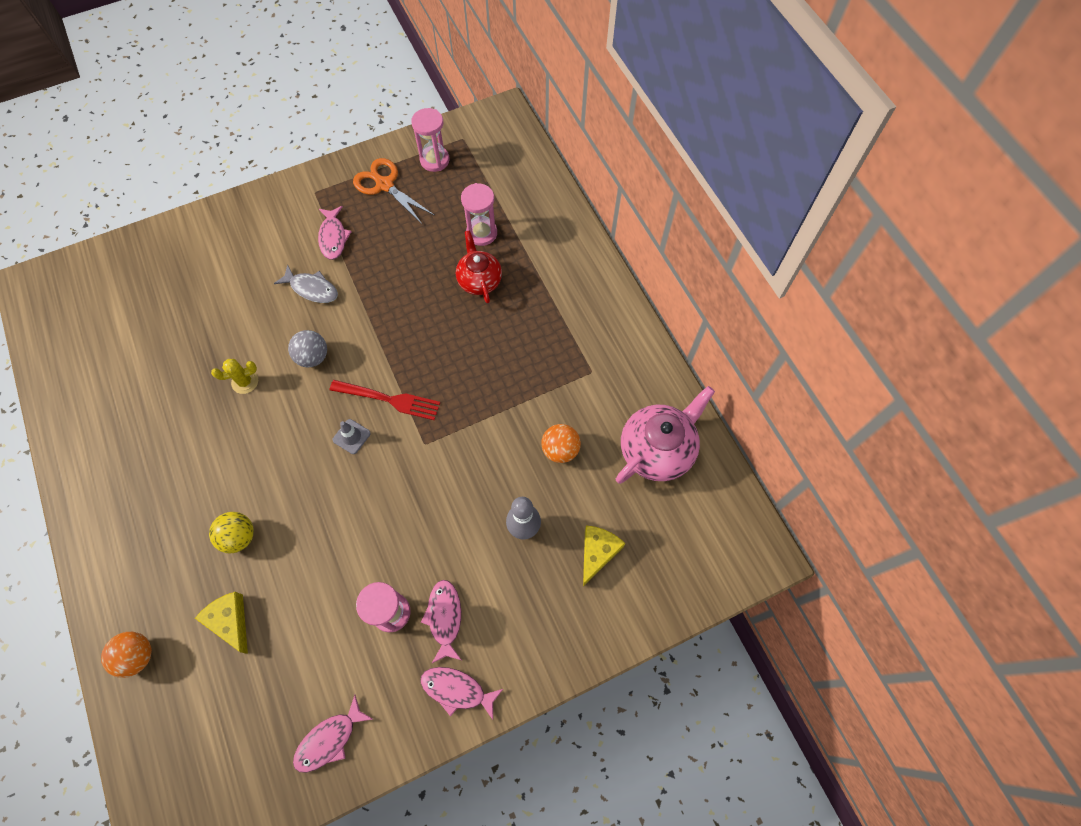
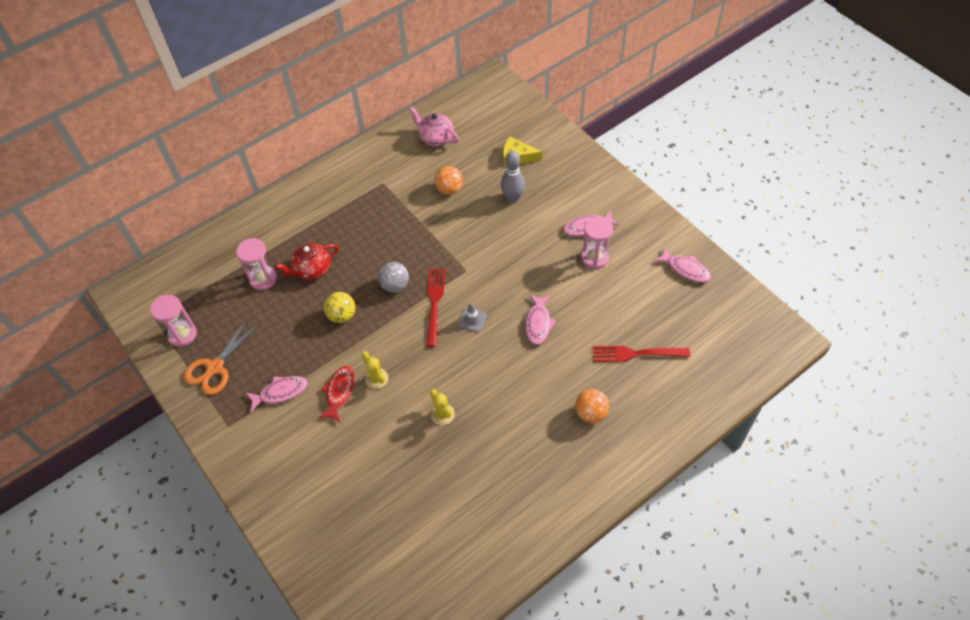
camera: 100 degrees left, 10 degrees down
(138, 655) = (682, 406): orange ball -> orange ball (591, 413)
(230, 621) = (636, 354): yellow cheese -> red fork
(239, 536) = (574, 370): yellow ball -> yellow ball (342, 315)
(312, 289) = (339, 392): grey fish -> red fish
(313, 357) = (407, 369): grey ball -> grey ball (395, 285)
(314, 325) = (376, 378): none -> yellow cactus
(457, 690) = (629, 210): pink fish -> pink fish (538, 323)
(657, 450) = (435, 138): pink teapot -> pink teapot, size x0.66

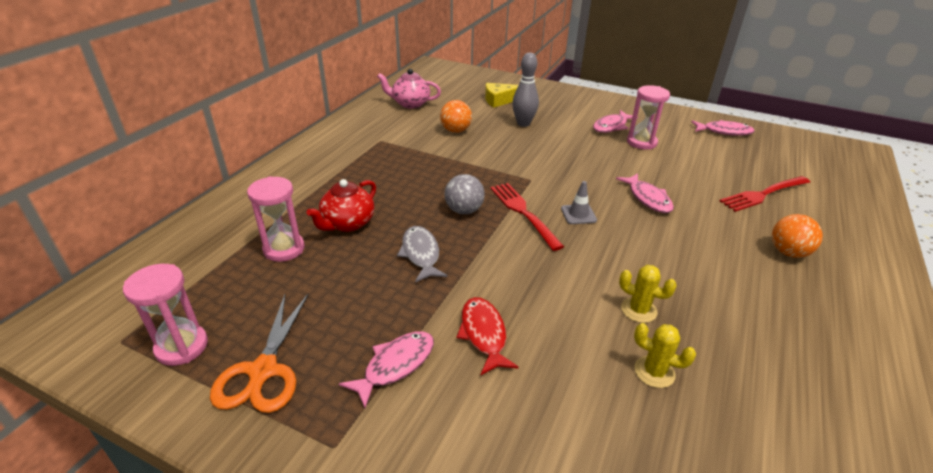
camera: 30 degrees left, 20 degrees down
(342, 315) = (421, 254): yellow ball -> grey fish
(376, 378) = (520, 302): yellow cactus -> yellow cactus (654, 372)

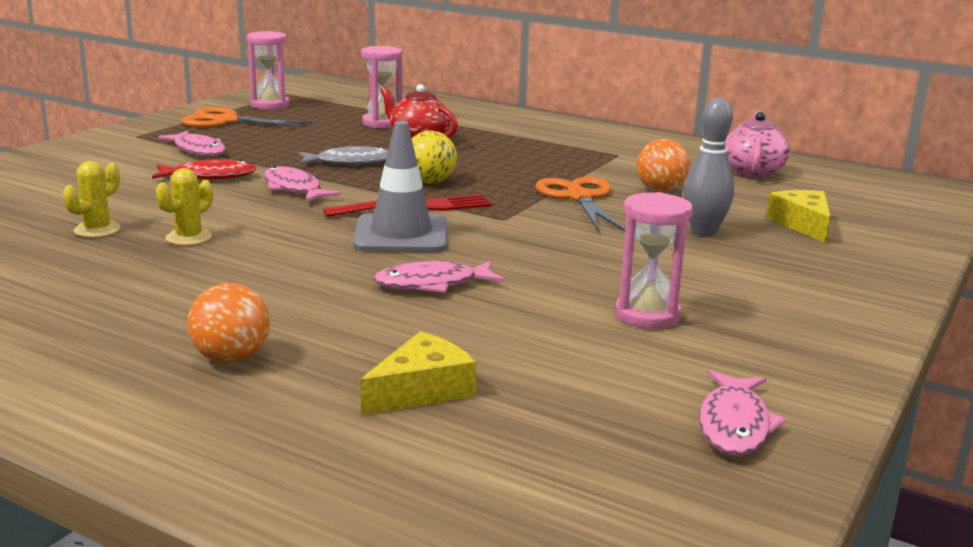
camera: 95 degrees right, 15 degrees down
(464, 210) = (430, 182): grey ball -> yellow ball
(479, 155) = (579, 198): none -> orange scissors
(578, 214) = (401, 235): grey traffic cone -> grey traffic cone, size x1.97
(611, 126) = (718, 299): pink fish -> pink fish (294, 189)
(763, 194) = (421, 390): red fork -> yellow cheese

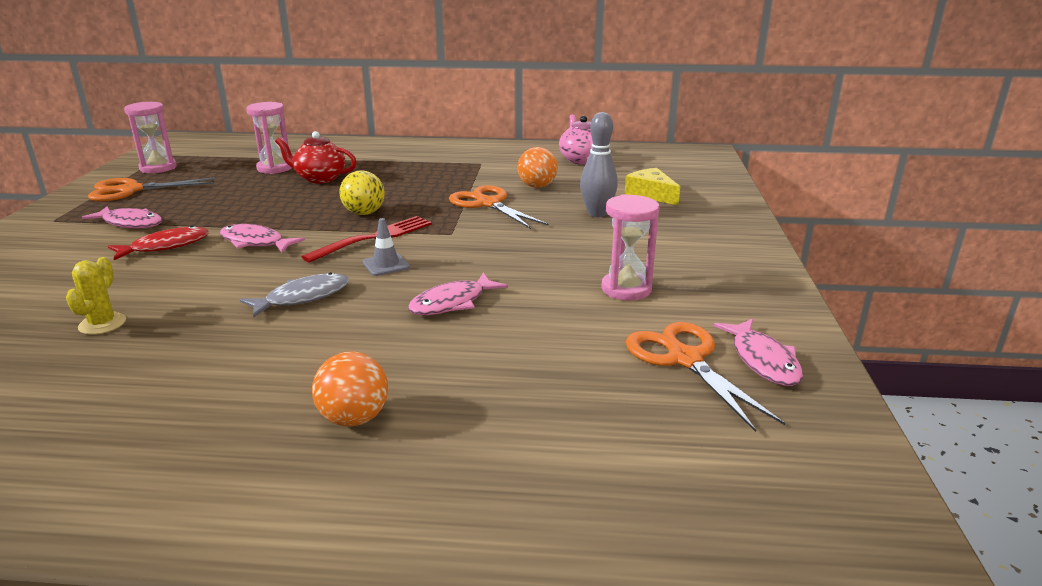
camera: 25 degrees left, 5 degrees up
(188, 238) = (202, 311): yellow cactus -> none
(350, 162) = (281, 208): grey fish -> grey fish (303, 297)
(401, 235) = (386, 265): grey traffic cone -> grey traffic cone, size x0.51
(421, 390) = (534, 399): yellow cheese -> none
(636, 398) = (685, 359): none -> orange scissors

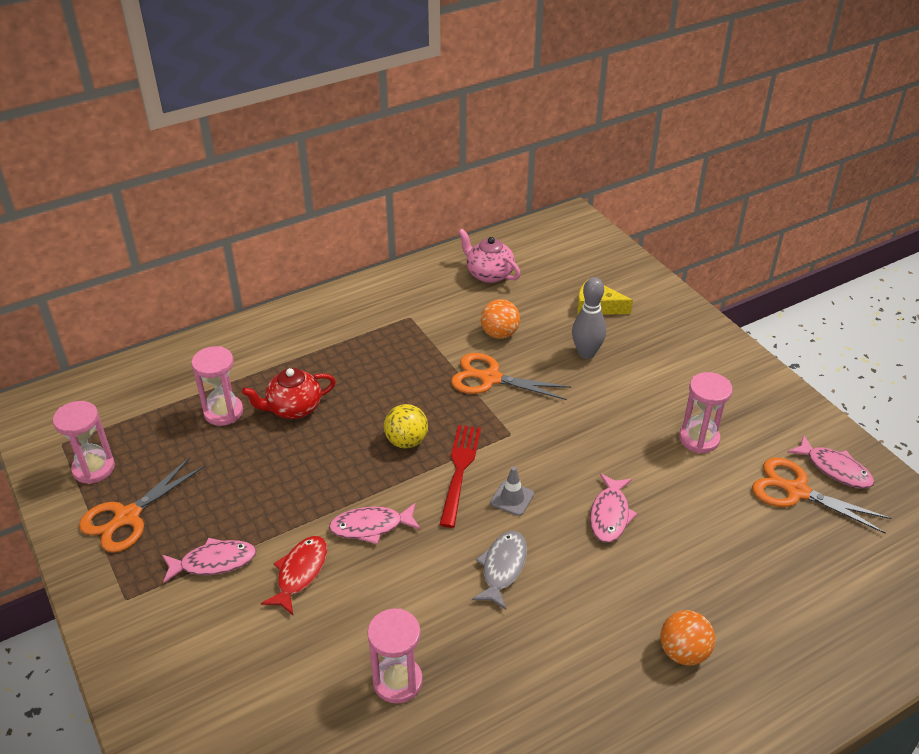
camera: 35 degrees left, 15 degrees up
(102, 324) = (397, 681): yellow cactus -> pink hourglass

